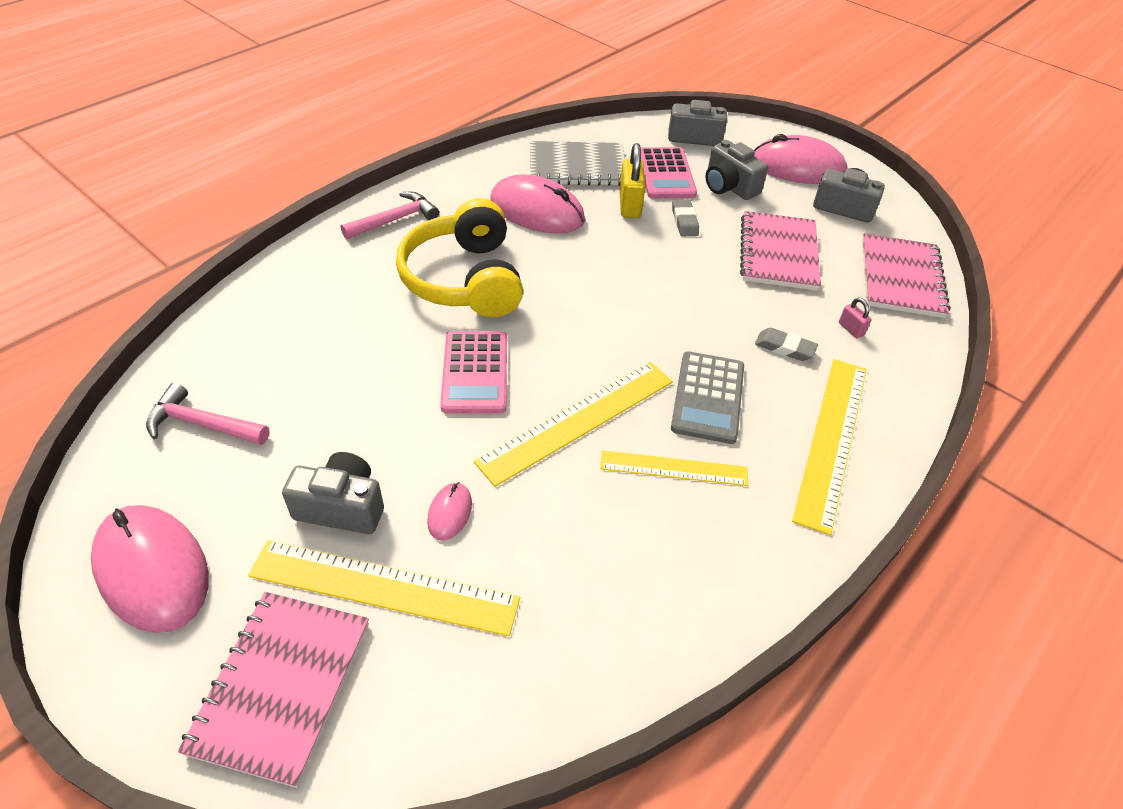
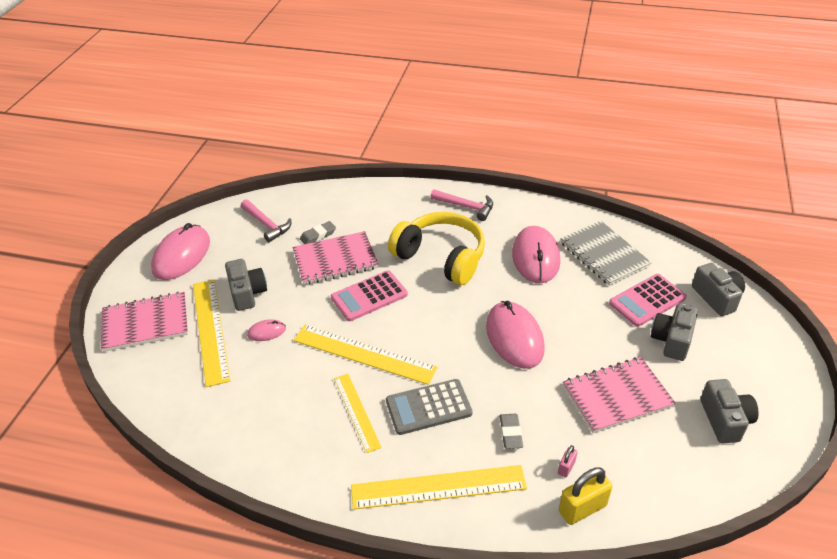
camera: 65 degrees right, 5 degrees down
(203, 424) = (266, 224): pink hammer -> pink hammer turned 150 degrees clockwise
(465, 279) = (441, 257): yellow headphones -> yellow headphones turned 75 degrees clockwise
(629, 205) = (589, 297): yellow padlock -> yellow padlock (582, 508)
(684, 221) = (601, 331): grey eraser -> grey eraser (318, 235)
(797, 167) = (750, 373): pink mouse -> pink mouse (514, 337)
(901, 278) = (664, 485): pink notebook -> pink notebook (335, 260)

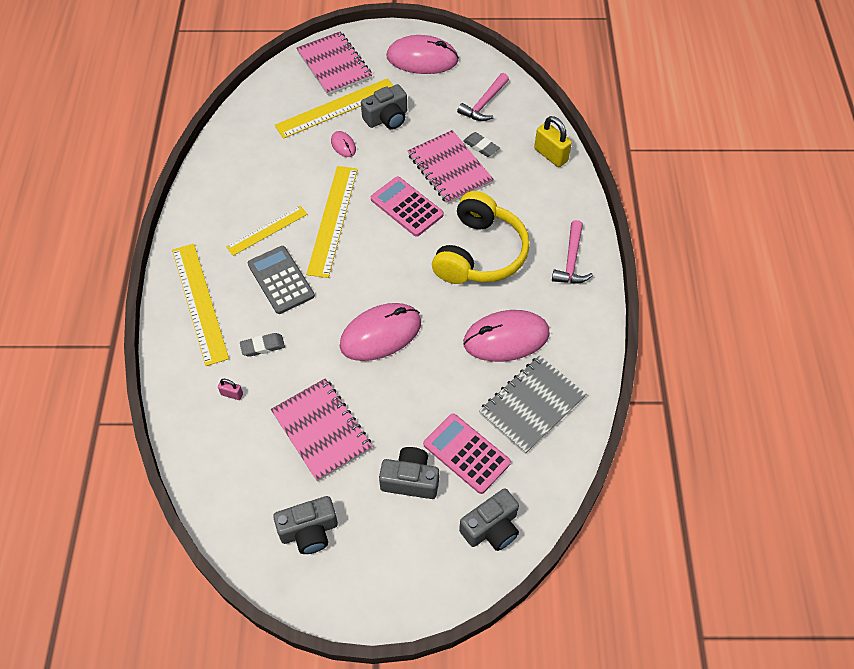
camera: 75 degrees right, 15 degrees up
(582, 508) = (191, 410): yellow padlock -> yellow padlock (550, 155)

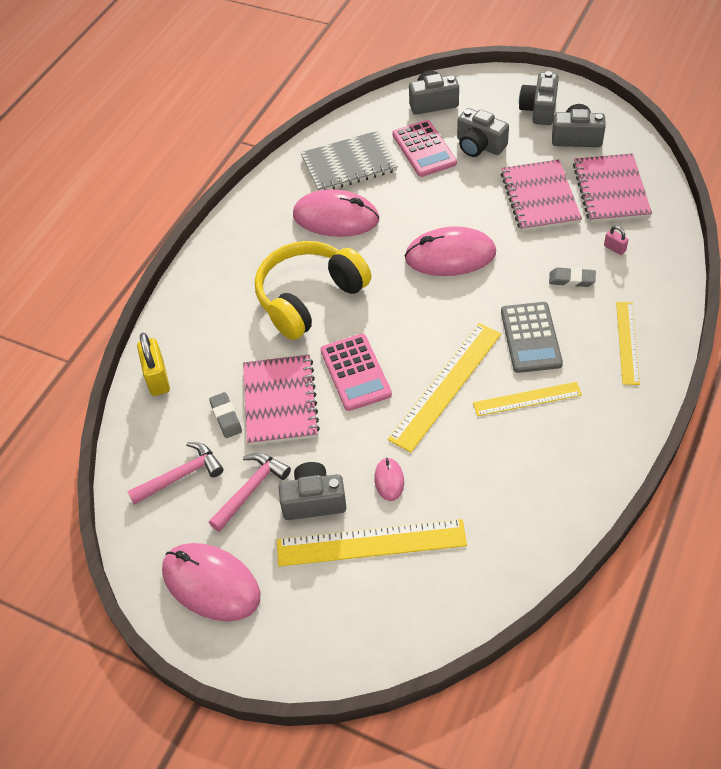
camera: 150 degrees left, 5 degrees down
(199, 302) = (627, 342): yellow ruler -> yellow ruler, size x0.62
(334, 65) = (339, 623): pink notebook -> pink notebook (611, 190)
(365, 562) = (539, 109): none -> grey camera
(571, 260) = (226, 262): pink hammer -> pink hammer (250, 490)

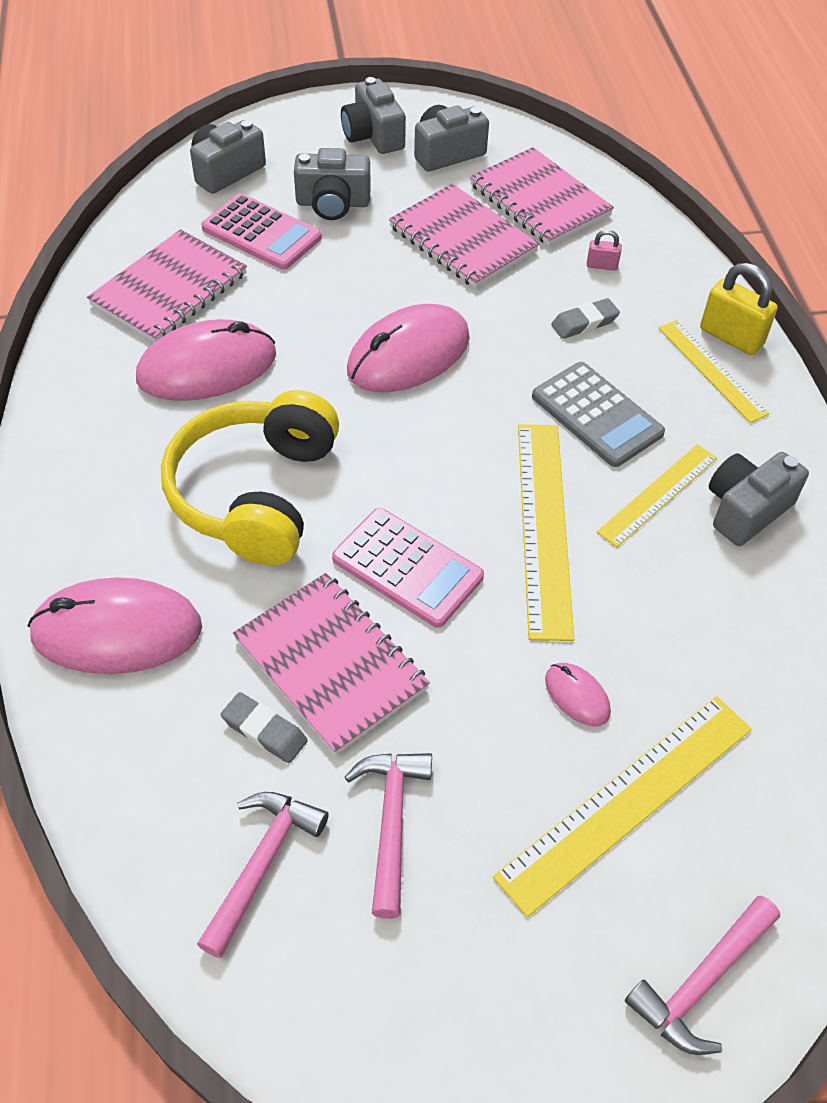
camera: 40 degrees left, 0 degrees up
(157, 378) = (102, 727): yellow padlock -> yellow padlock (731, 337)
(211, 583) = (447, 1011): pink mouse -> pink mouse (117, 631)
(313, 501) = (497, 785): grey camera -> grey camera (746, 510)
(336, 642) = (702, 981): none -> pink hammer
(349, 164) = (169, 289): grey notebook -> pink notebook

